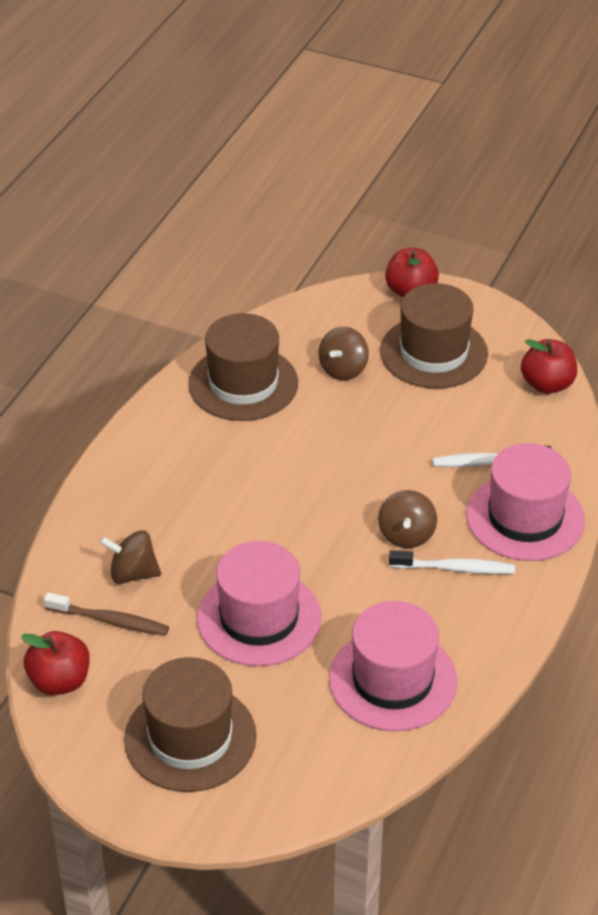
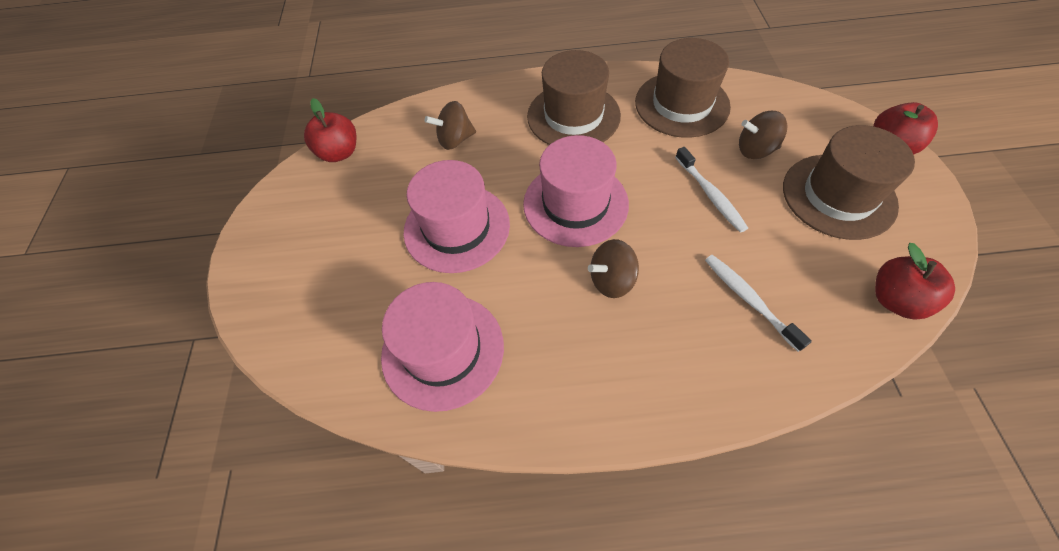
camera: 65 degrees right, 15 degrees up
(110, 621) = (405, 150): brown toothbrush -> none
(133, 573) = (455, 140): brown spinning top -> brown spinning top turned 90 degrees counterclockwise
(190, 738) = (320, 245): brown hat -> brown hat (573, 116)
(454, 568) = (600, 336): white toothbrush -> white toothbrush (710, 195)
(525, 517) = (707, 365): pink hat -> pink hat (575, 204)

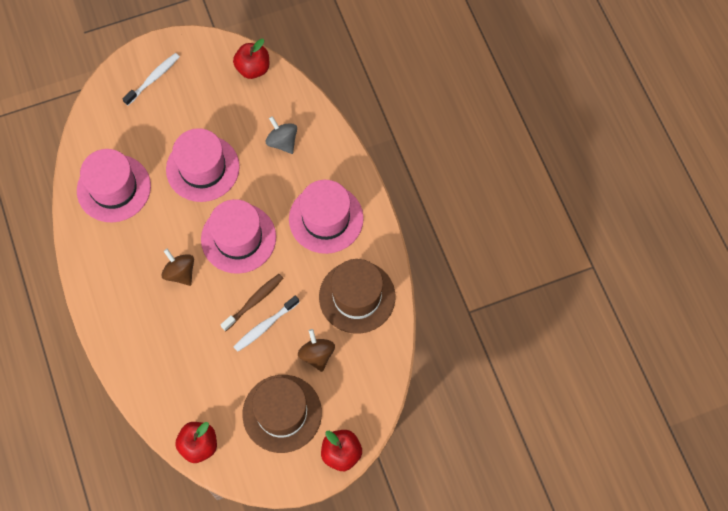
camera: 70 degrees right, 10 degrees up
(455, 140) = (282, 142): brown spinning top -> grey spinning top
(573, 116) = (326, 219): brown hat -> pink hat
(672, 201) = (254, 301): none -> brown toothbrush
(749, 300) = (181, 356): white toothbrush -> white toothbrush (153, 79)

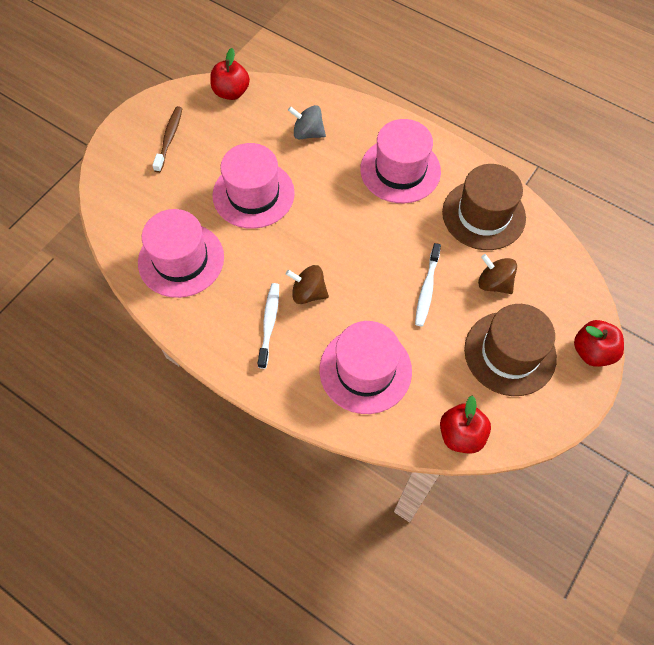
camera: 35 degrees left, 5 degrees down
(153, 79) = (144, 149): white toothbrush -> white toothbrush (269, 324)
(238, 238) = (337, 231): pink hat -> pink hat (365, 370)
(254, 301) = (398, 275): brown toothbrush -> brown toothbrush (169, 138)

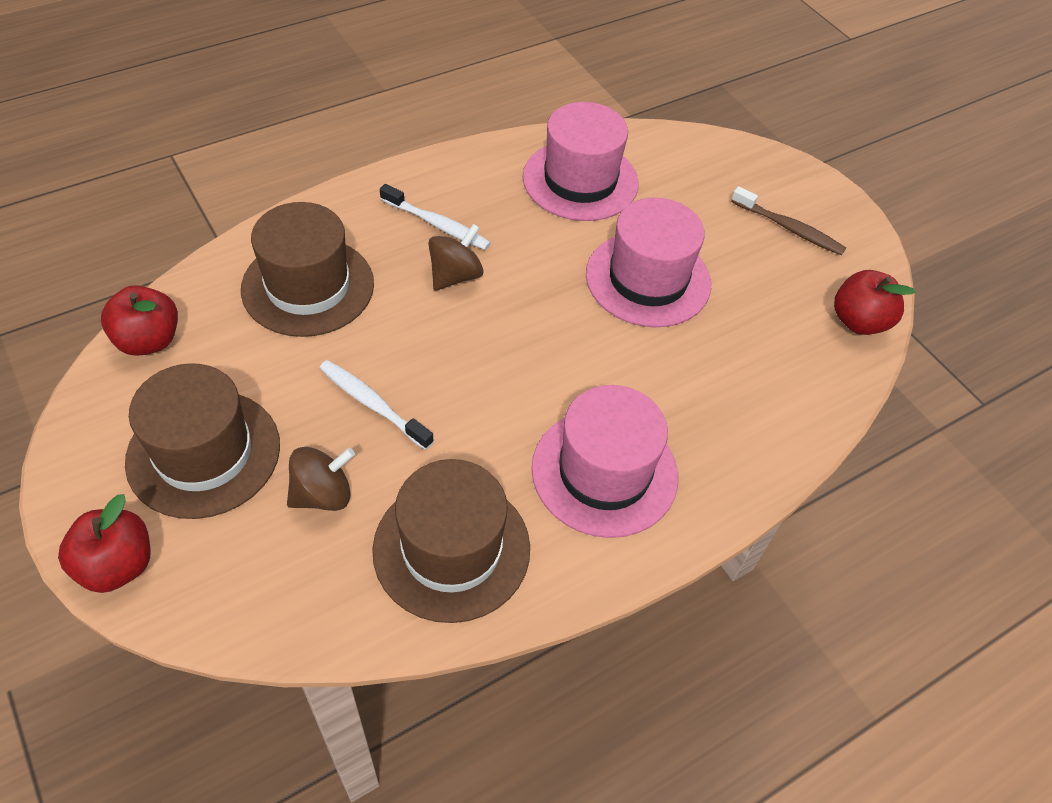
camera: 110 degrees right, 10 degrees down
(308, 133) = (736, 382): grey spinning top -> none
(365, 370) = (308, 286): pink hat -> brown hat

